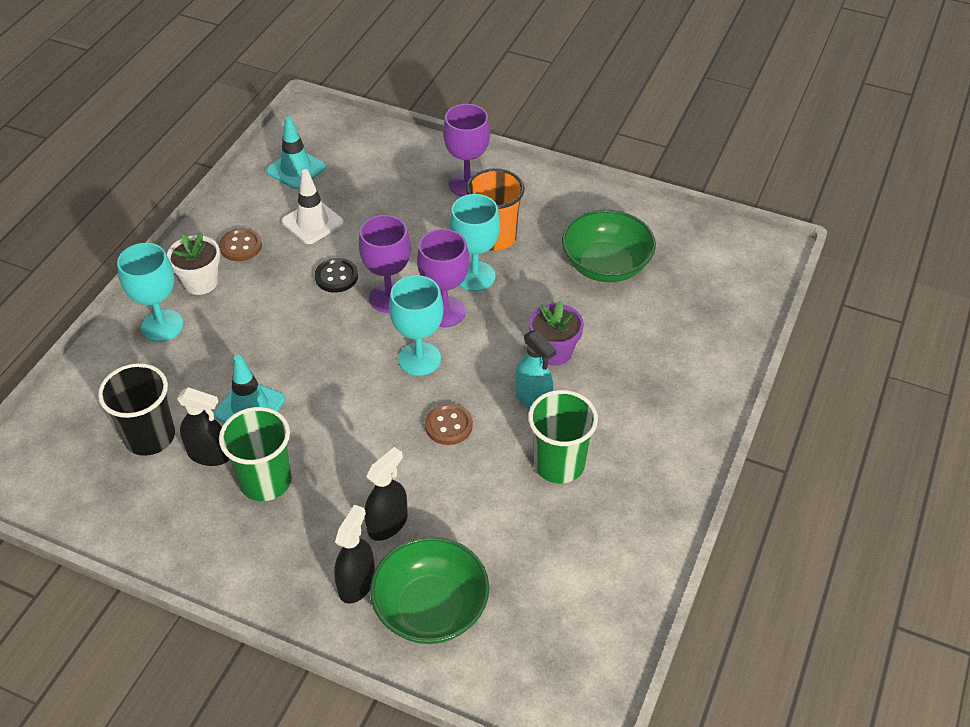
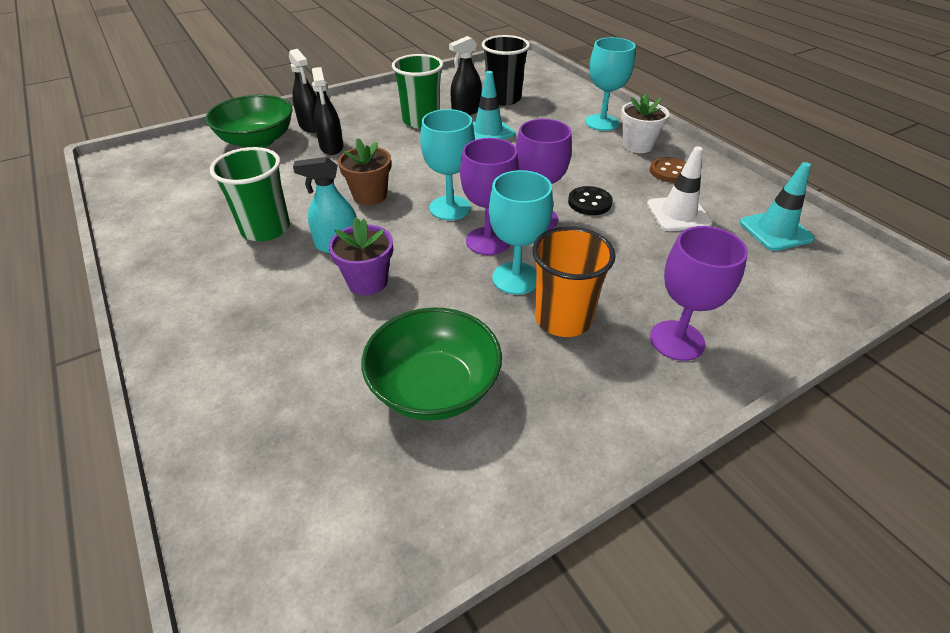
camera: 125 degrees right, 5 degrees down
(448, 425) = (370, 196): brown button -> brown flower pot

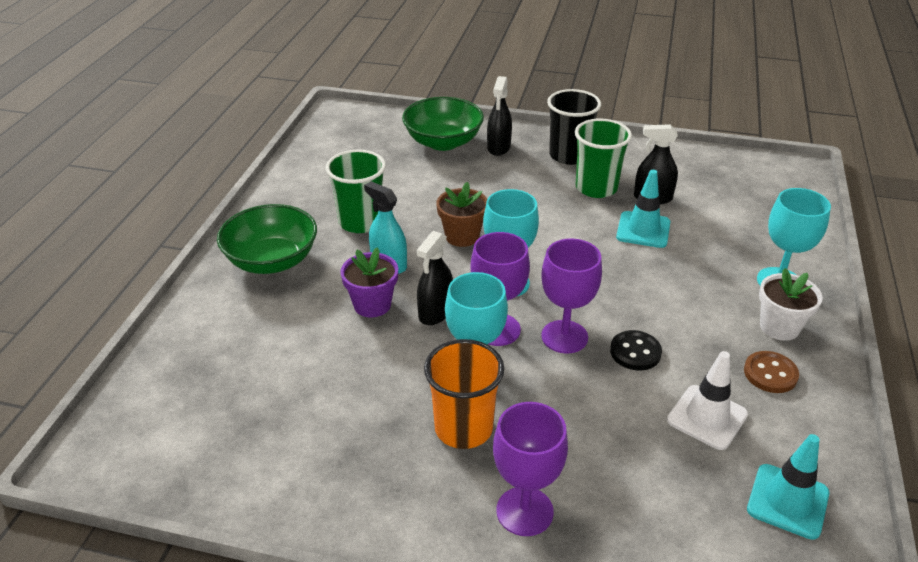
camera: 45 degrees right, 5 degrees down
(331, 147) = (490, 176): black spray bottle -> black spray bottle (435, 312)
(434, 387) = (315, 408): green bowl -> green bowl (272, 260)
(503, 99) = (710, 203): black cup -> black cup (569, 155)

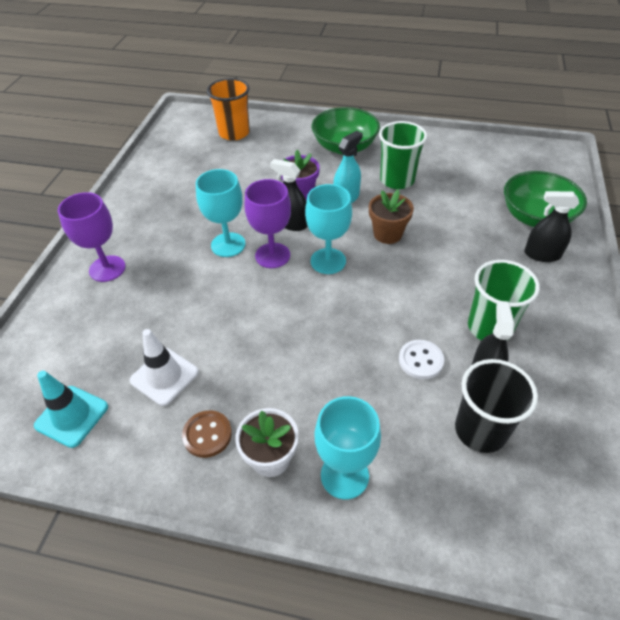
camera: 90 degrees right, 10 degrees up
(463, 428) = (179, 241): orange cup -> orange cup (234, 133)
(564, 337) = (263, 293): purple goblet -> none
(569, 155) = (548, 308): black cup -> black cup (480, 430)
(635, 352) = (243, 337): black button -> none
(643, 230) = (420, 360): turquoise traffic cone -> white button

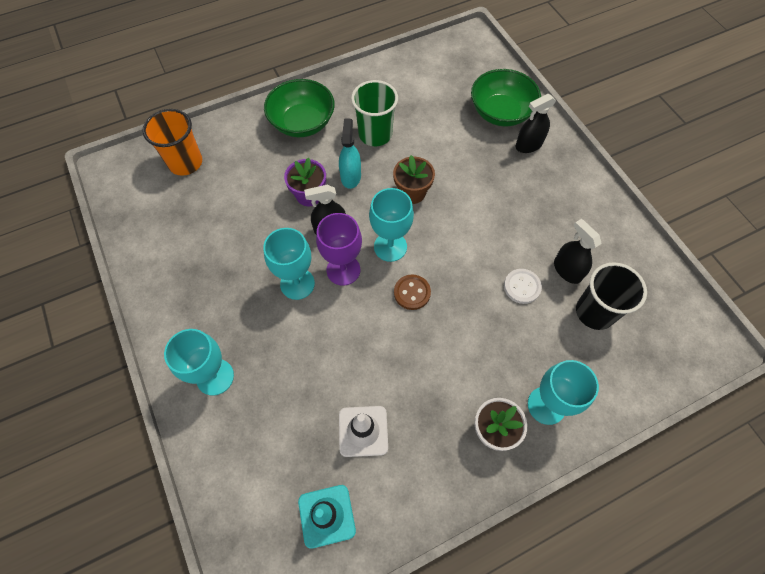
camera: 40 degrees left, 15 degrees up
(107, 268) = (215, 377): purple goblet -> turquoise goblet
(207, 435) = (437, 449): brown button -> brown button (412, 293)
(489, 327) = (542, 230): green cup -> none

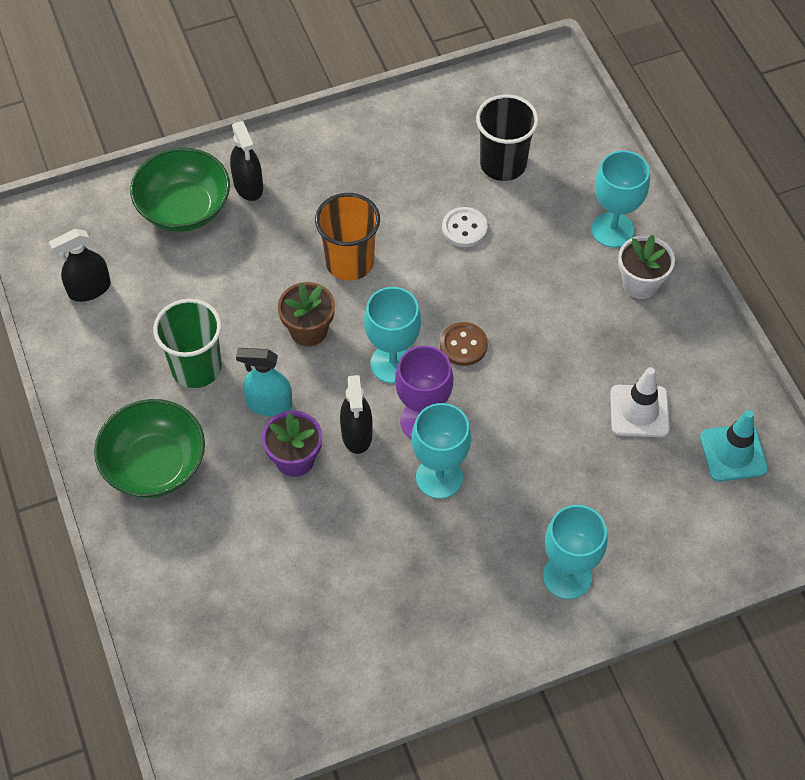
camera: 85 degrees left, 5 degrees down
(185, 162) = (206, 635): orange cup -> orange cup (349, 262)
(567, 270) = (446, 180): black spray bottle -> black spray bottle (89, 289)

